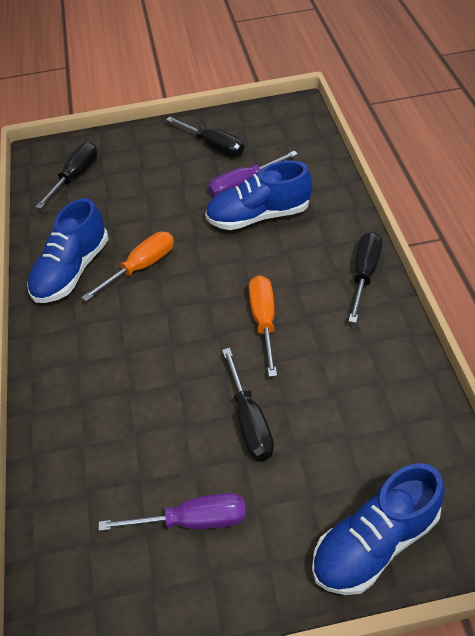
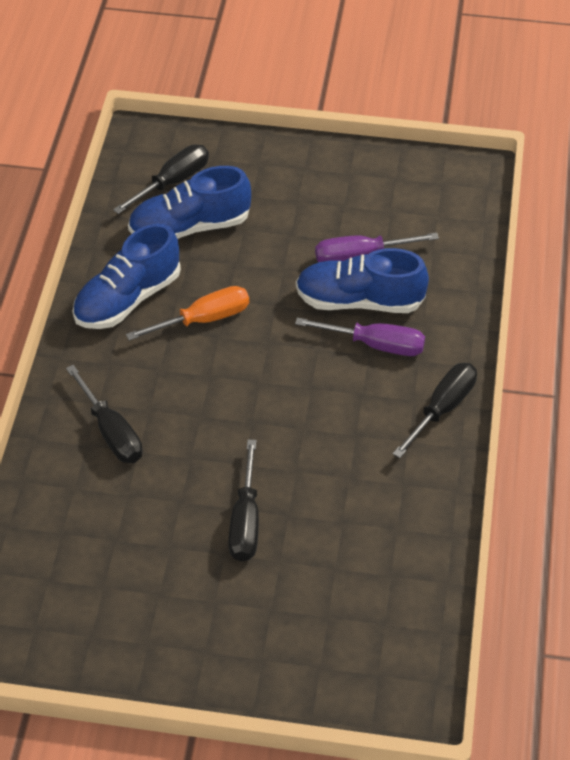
camera: 15 degrees right, 0 degrees up
(194, 520) = (152, 592): purple screwdriver -> purple screwdriver (376, 345)
(214, 146) = (350, 194): black screwdriver -> black screwdriver (112, 432)
(264, 320) = (308, 423): orange screwdriver -> none
(374, 542) = (311, 669): blue shoe -> blue shoe (190, 227)

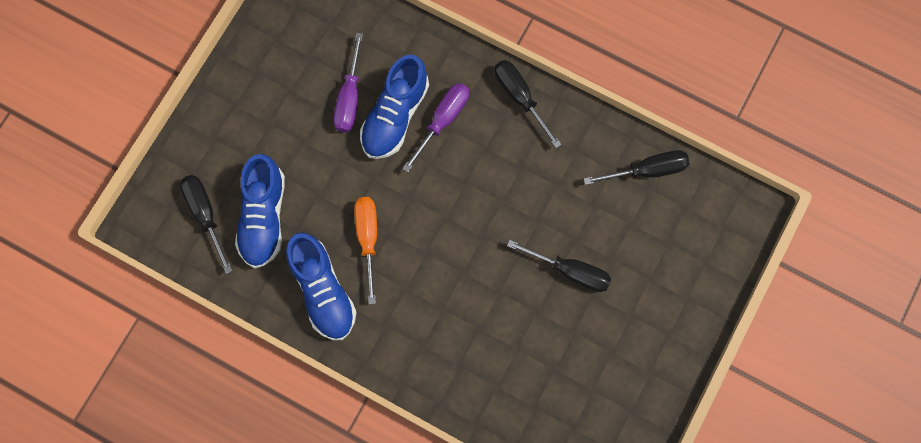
camera: 70 degrees left, 25 degrees up
(112, 432) = (454, 343): black screwdriver -> black screwdriver (648, 170)

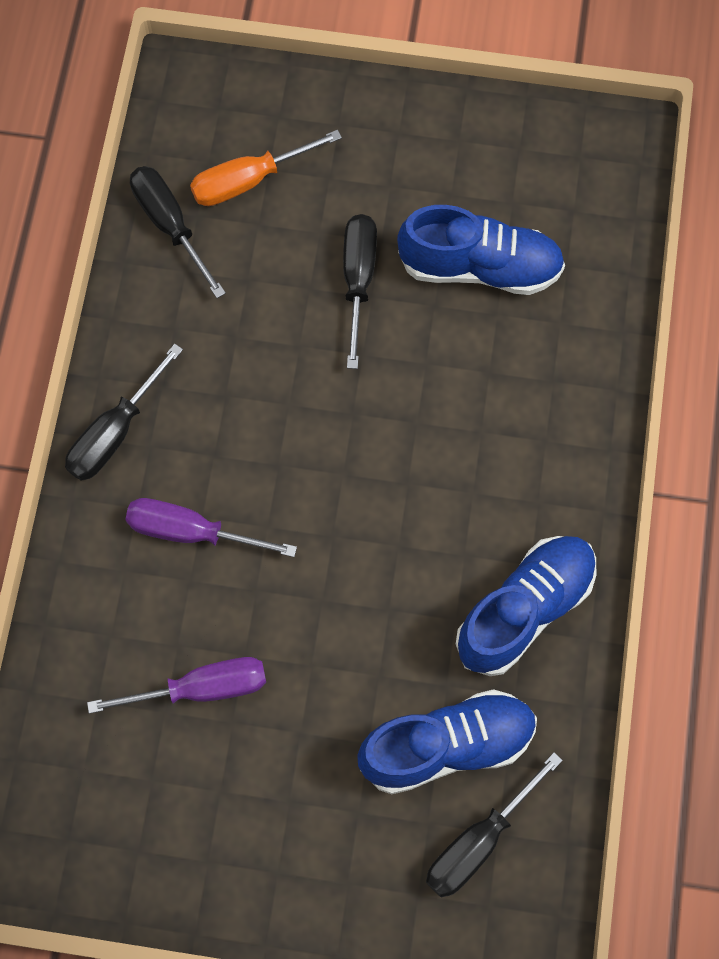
camera: 110 degrees left, 5 degrees down
(368, 238) = (418, 575): orange screwdriver -> orange screwdriver (248, 181)
(395, 116) = (208, 606): blue shoe -> blue shoe (480, 267)

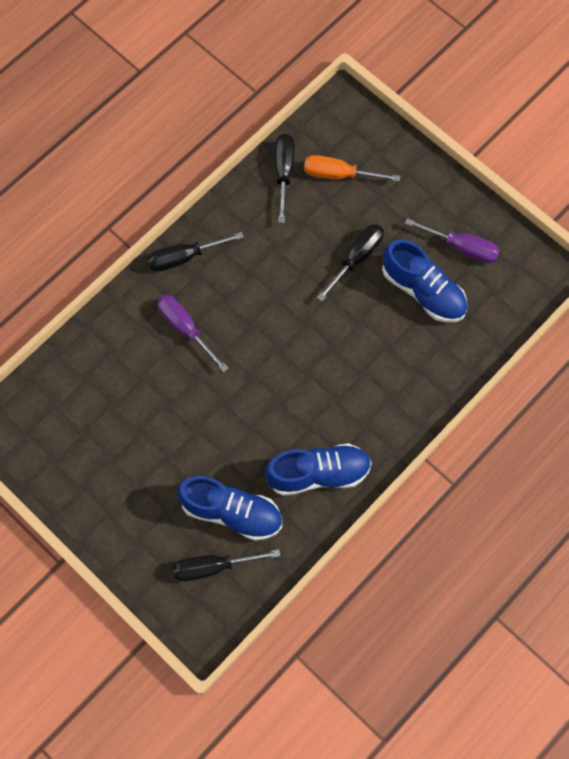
camera: 35 degrees right, 0 degrees up
(203, 688) = (137, 406): purple screwdriver -> purple screwdriver (462, 248)

